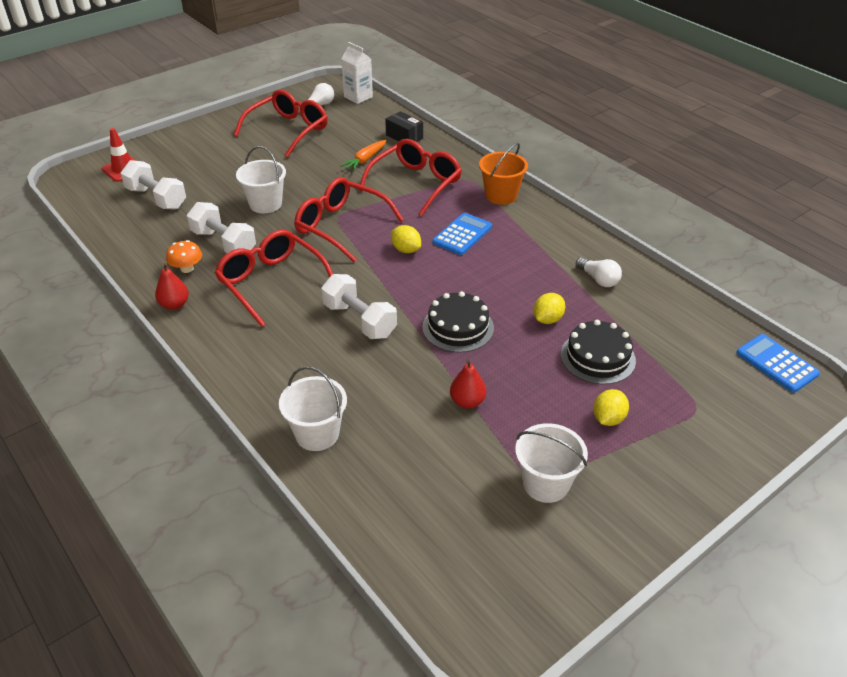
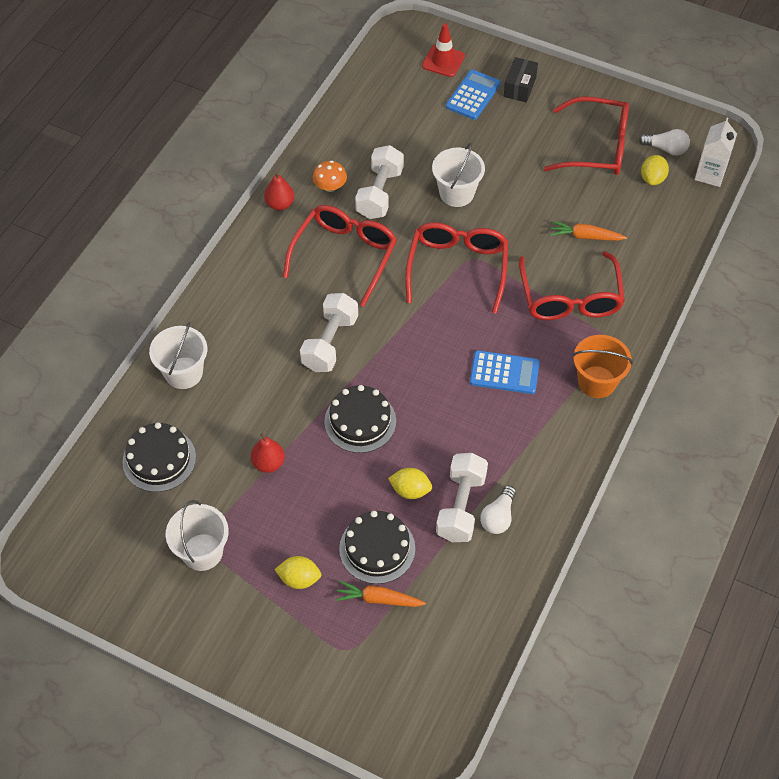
camera: 65 degrees right, 15 degrees up
(156, 198) = (415, 110): white dumbbell -> white dumbbell (461, 506)
(404, 137) = (655, 251): black box -> black box (520, 87)
(406, 250) = (451, 335): yellow lemon -> yellow lemon (652, 178)
(412, 486) = (159, 459): none -> black cake
(416, 183) = (570, 298): red glasses -> red glasses turned 75 degrees clockwise
(651, 372) = (378, 599): none -> orange carrot
(776, 363) = (449, 712): blue calculator -> blue calculator (473, 95)

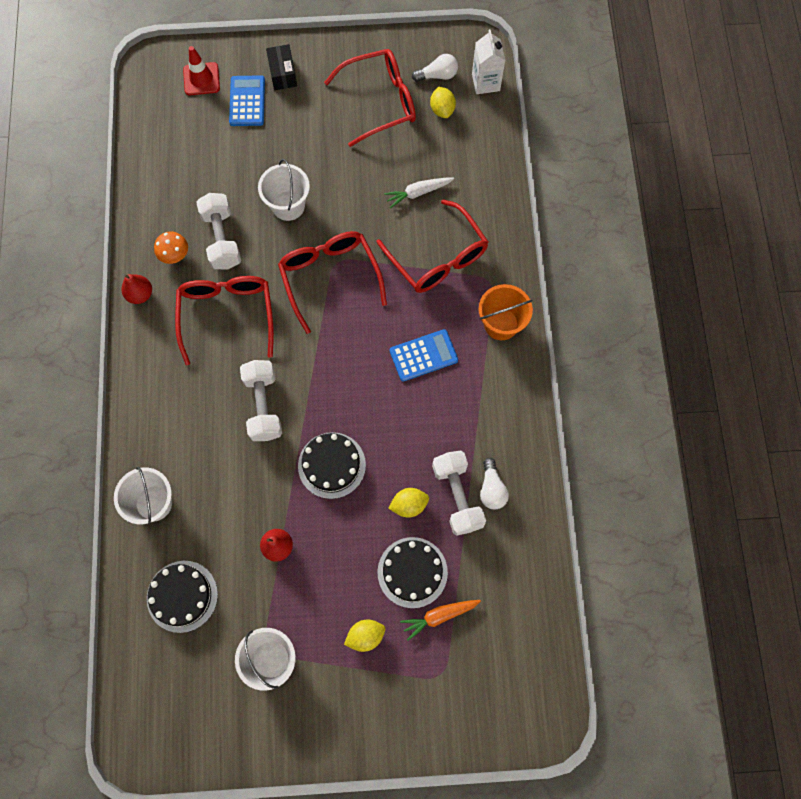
camera: 30 degrees left, 15 degrees up
(585, 236) = (418, 193): orange carrot -> white carrot

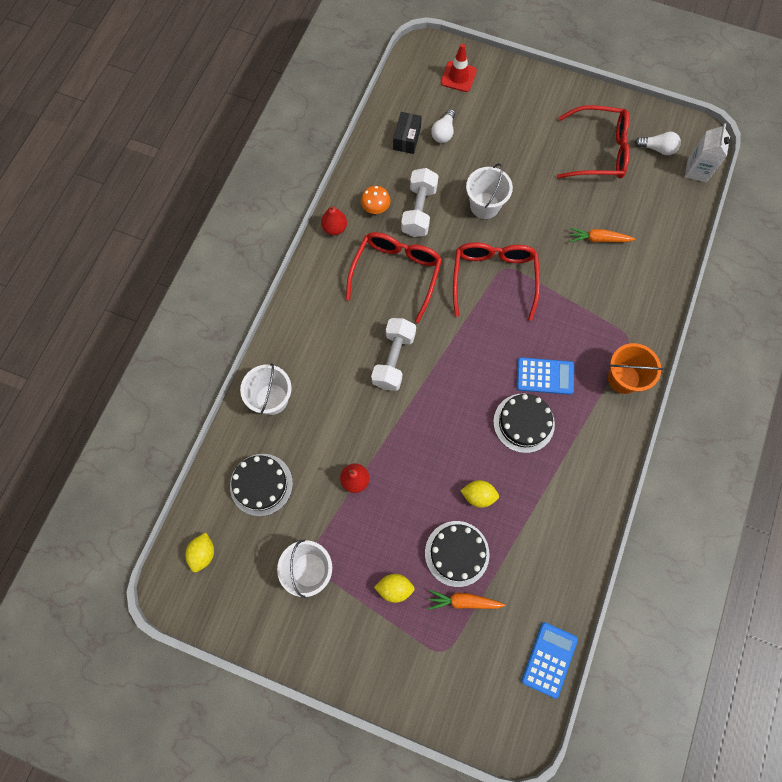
camera: 25 degrees right, 0 degrees up
(247, 101) = (488, 108): blue calculator -> blue calculator (549, 659)
(283, 74) = (527, 97): black box -> black box (407, 138)
(331, 465) = (428, 433): black cake -> black cake (523, 423)
(418, 193) = (598, 239): white carrot -> orange carrot
(438, 258) = (592, 300): red glasses -> none
(442, 110) = (649, 178): yellow lemon -> yellow lemon (203, 553)
(457, 496) = (523, 507): white dumbbell -> none
(492, 489) = (555, 514): white light bulb -> white light bulb (443, 132)

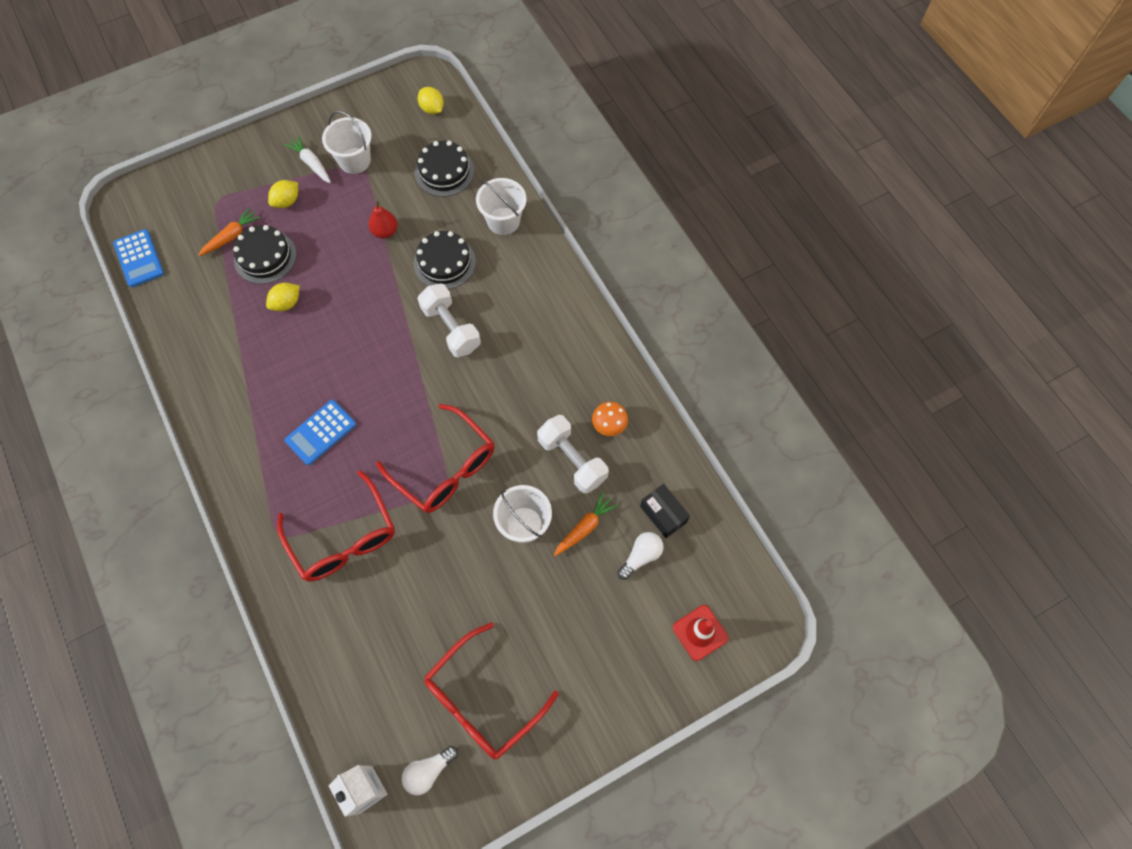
camera: 130 degrees right, 5 degrees down
(334, 228) = (618, 374): red pear -> none
(342, 605) = (311, 163): none -> white carrot
(396, 273) = (526, 390): red glasses -> red glasses (344, 538)
(443, 132) = (641, 556): white light bulb -> white light bulb turned 75 degrees clockwise
(523, 423) = (303, 382): black cake -> black cake (444, 262)
(598, 239) = (392, 602): orange carrot -> orange carrot (584, 527)
(623, 378) = (253, 495): orange bucket -> none

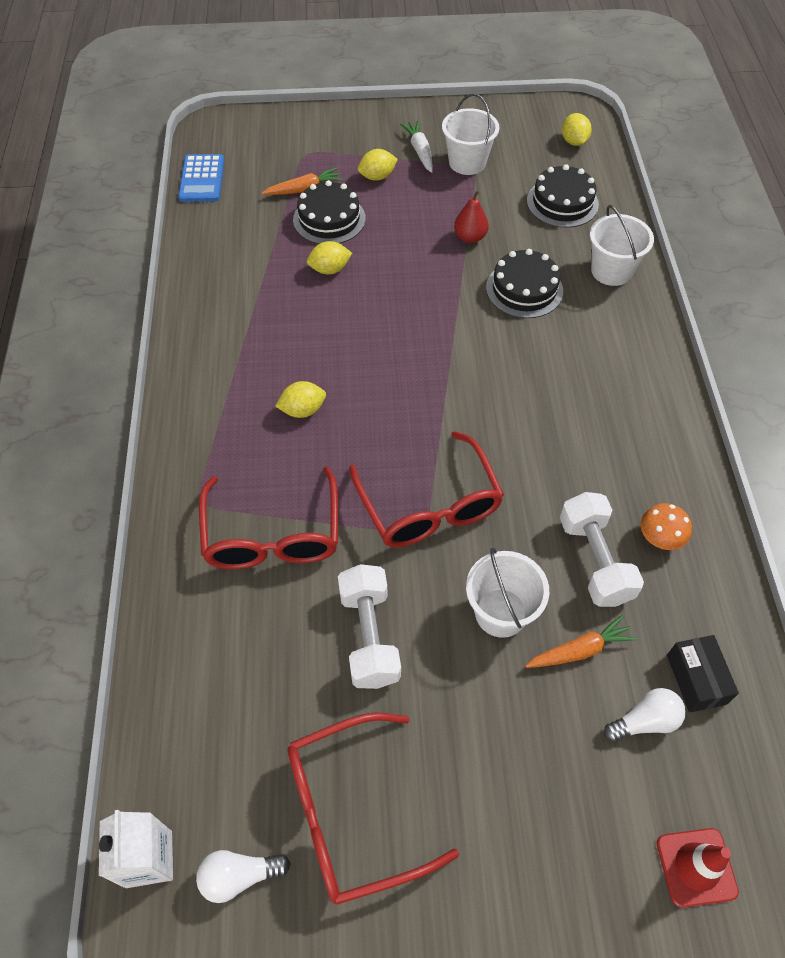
camera: 25 degrees right, 10 degrees down
(320, 432) = (302, 410): blue calculator -> yellow lemon
(451, 328) = (503, 358): white dumbbell -> white dumbbell (369, 636)

